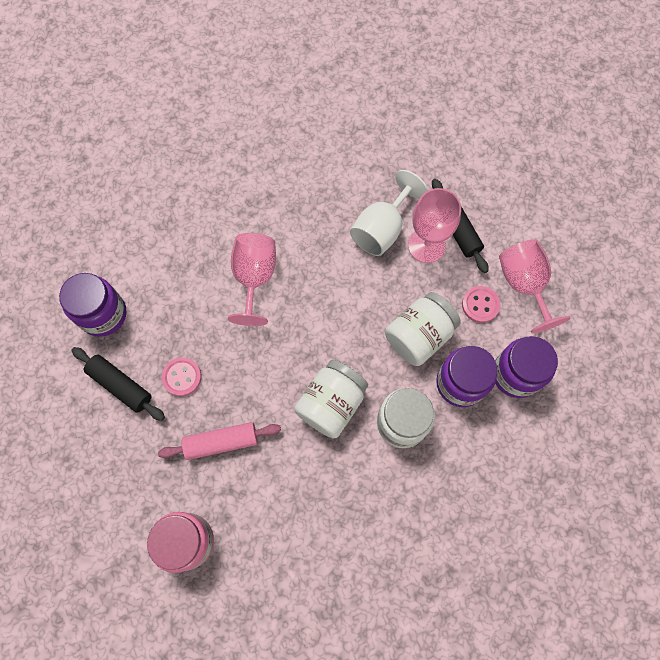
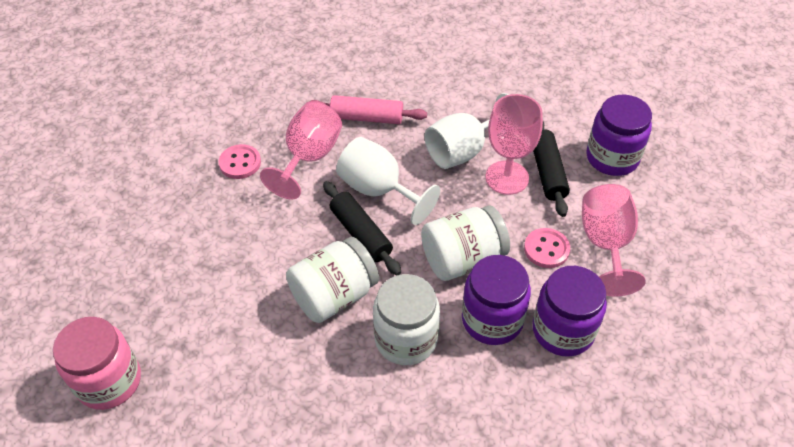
camera: 20 degrees right, 20 degrees down
(103, 314) = (143, 147): purple jar -> purple jar (612, 158)
(120, 385) = (124, 212): black rolling pin -> black rolling pin (361, 234)
(182, 377) = (189, 223): pink button -> pink button (240, 163)
(221, 442) = (197, 295): pink rolling pin -> pink rolling pin (366, 118)
(327, 292) = (379, 190): none -> white goblet

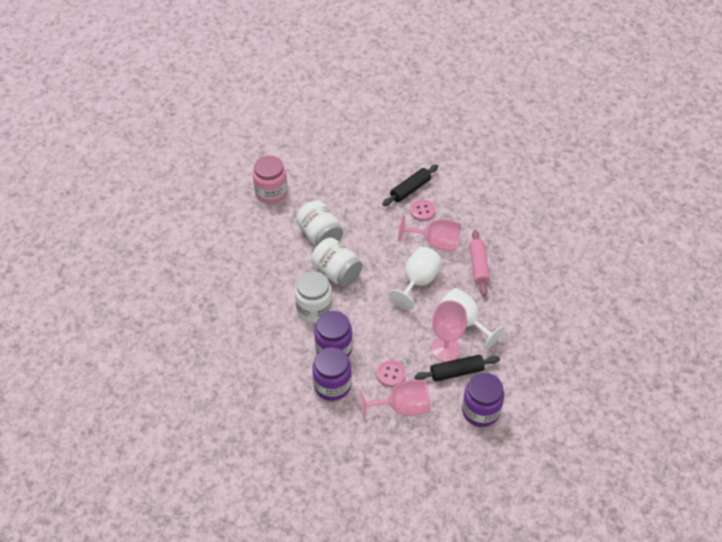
camera: 80 degrees right, 0 degrees up
(361, 234) = (382, 278): black rolling pin -> black rolling pin (410, 189)
(463, 259) = (374, 330): white jar -> white jar (320, 236)

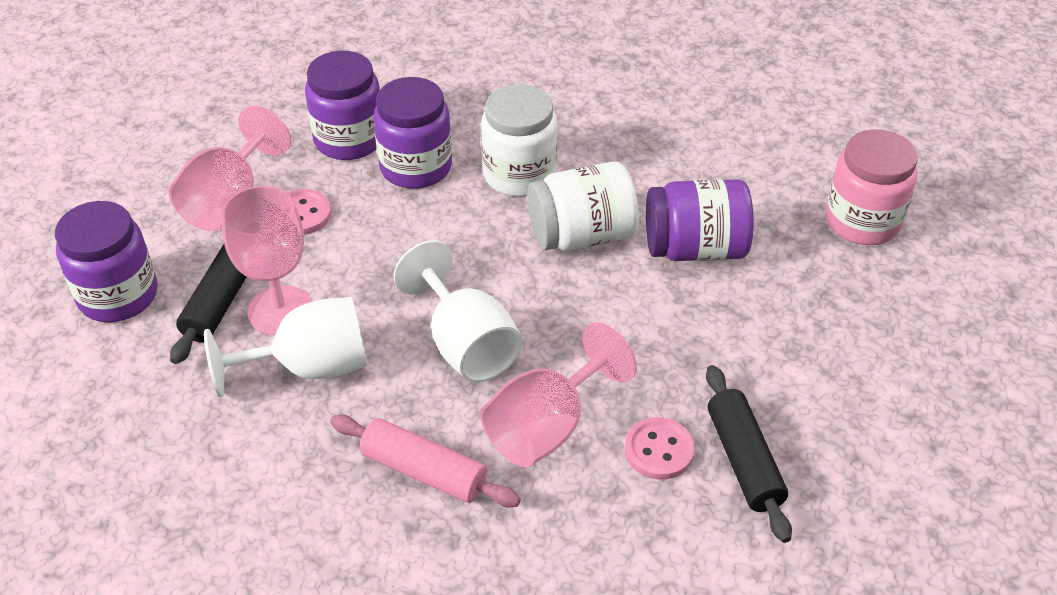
camera: 120 degrees right, 5 degrees down
(320, 236) = (695, 248): white jar -> purple jar

